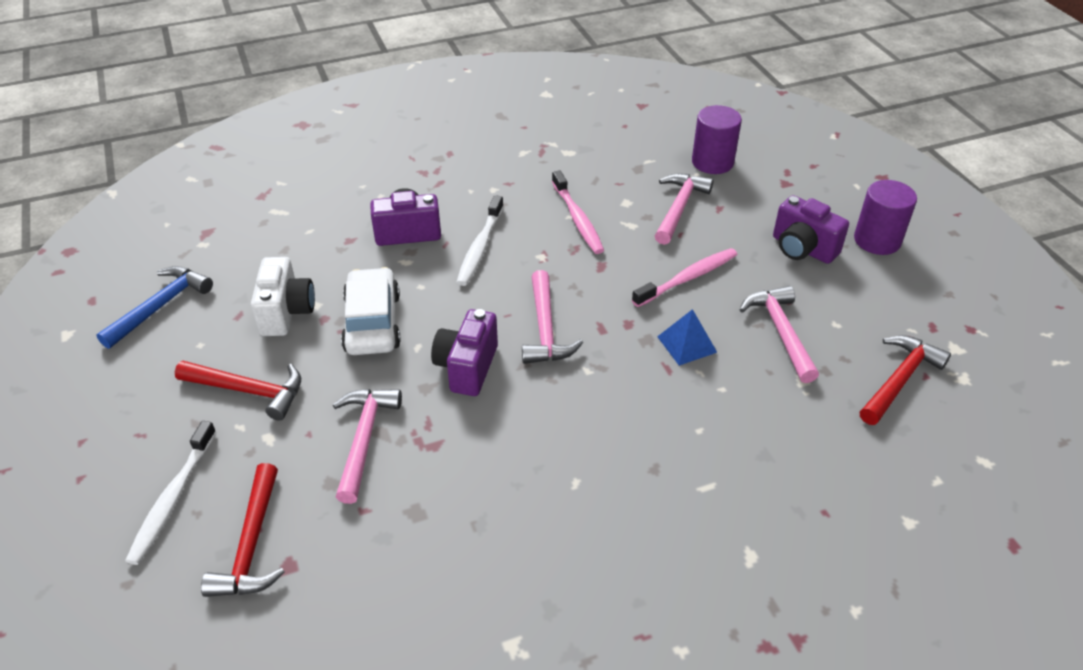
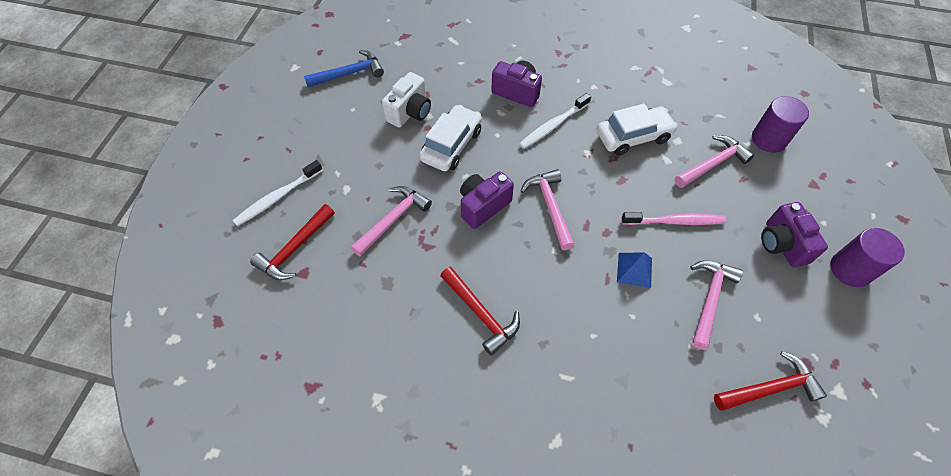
camera: 35 degrees right, 15 degrees up
(249, 391) = (356, 153): red hammer -> red hammer (481, 314)
(545, 329) = (550, 206): pink hammer -> pink hammer turned 135 degrees clockwise
(577, 219) = (633, 136): pink toothbrush -> white car

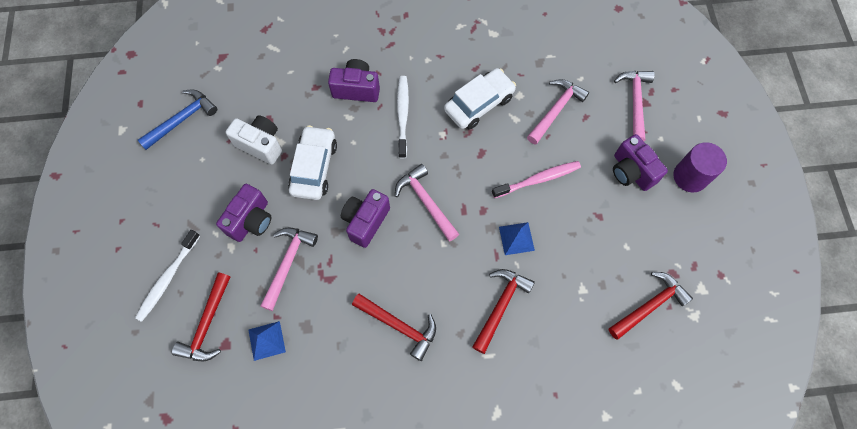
camera: 20 degrees left, 10 degrees up
(344, 282) = (267, 340): none -> blue pyramid
(374, 172) = (251, 220): none -> purple camera
(410, 112) = (260, 144): white camera -> white camera turned 75 degrees counterclockwise
(553, 125) = (402, 115): white toothbrush -> white toothbrush turned 150 degrees clockwise
(596, 330) = (500, 306): none -> red hammer
(709, 299) = (585, 244): pink hammer -> pink hammer (635, 102)
(768, 139) = (598, 68): purple cylinder -> none

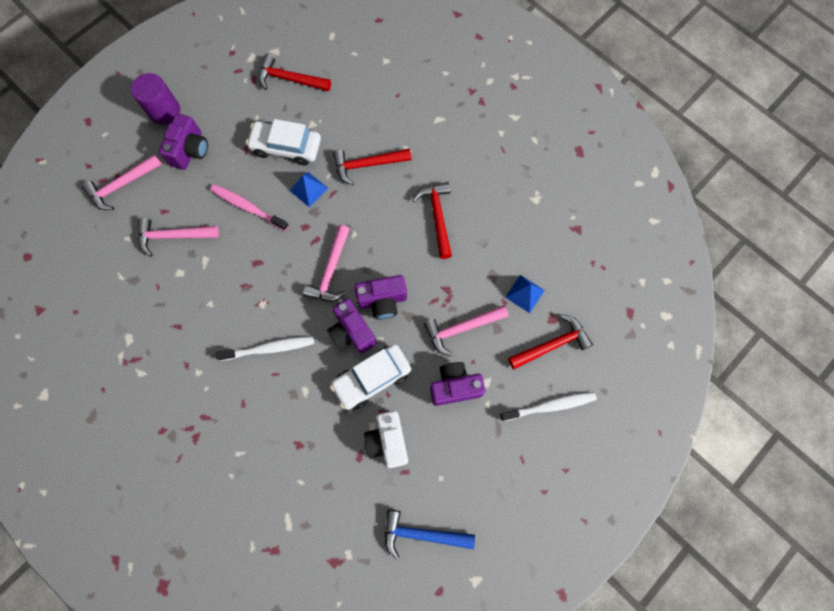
camera: 130 degrees left, 5 degrees up
(356, 89) = (273, 407): purple camera -> purple camera (352, 332)
(402, 115) = (269, 348): white toothbrush -> white toothbrush turned 150 degrees counterclockwise
(479, 104) = (211, 297): white car -> white car (286, 147)

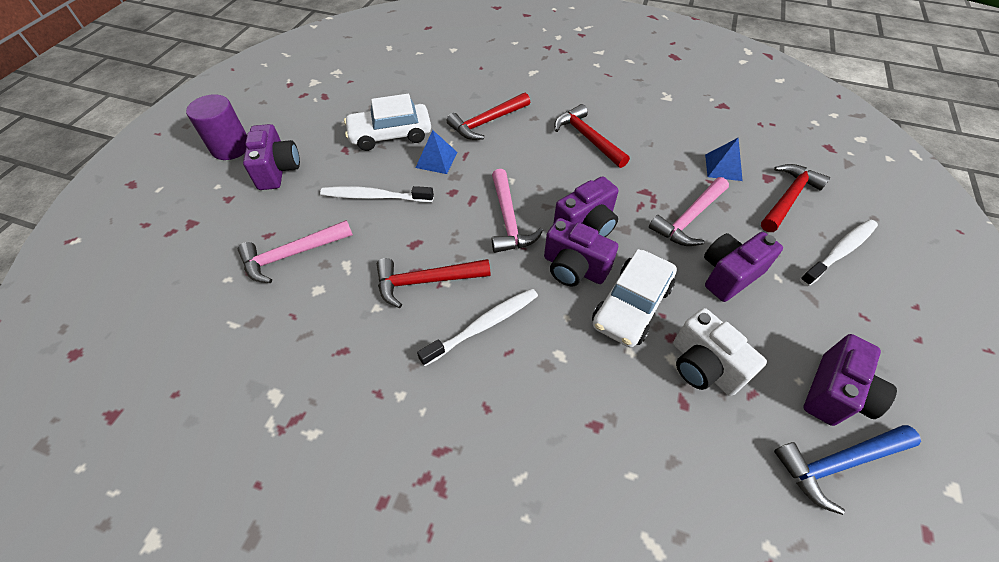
camera: 25 degrees left, 20 degrees down
(122, 185) = (200, 228): pink hammer -> none
(248, 207) = (375, 197): pink toothbrush -> white toothbrush
(289, 79) = (364, 86): red hammer -> red hammer (426, 281)
(456, 496) = (835, 393): none -> purple camera

